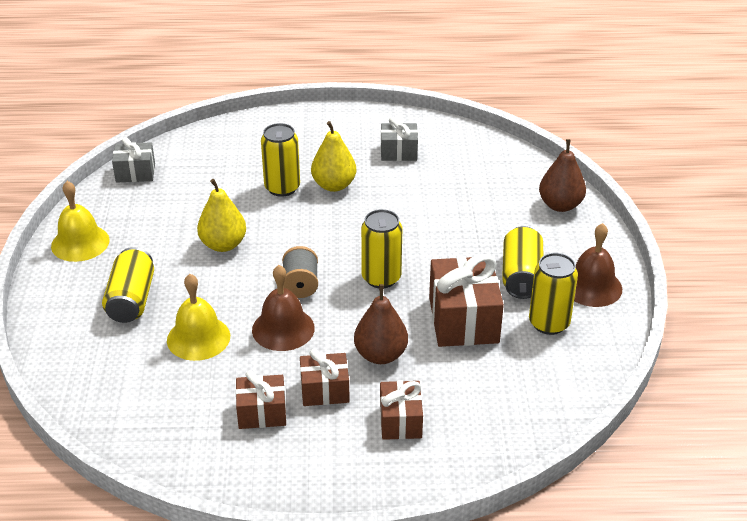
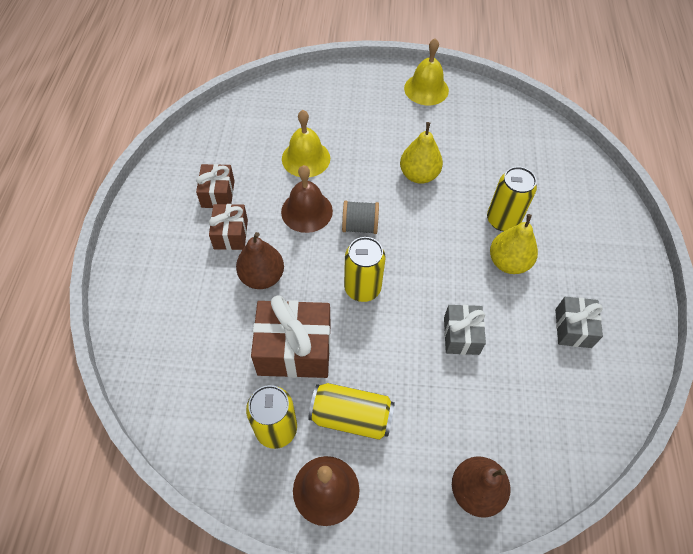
camera: 95 degrees right, 20 degrees up
(131, 300) = (355, 120): yellow can -> none
(135, 173) = (521, 118): grey gift -> grey gift (461, 335)
(400, 421) = (184, 282): brown gift -> none

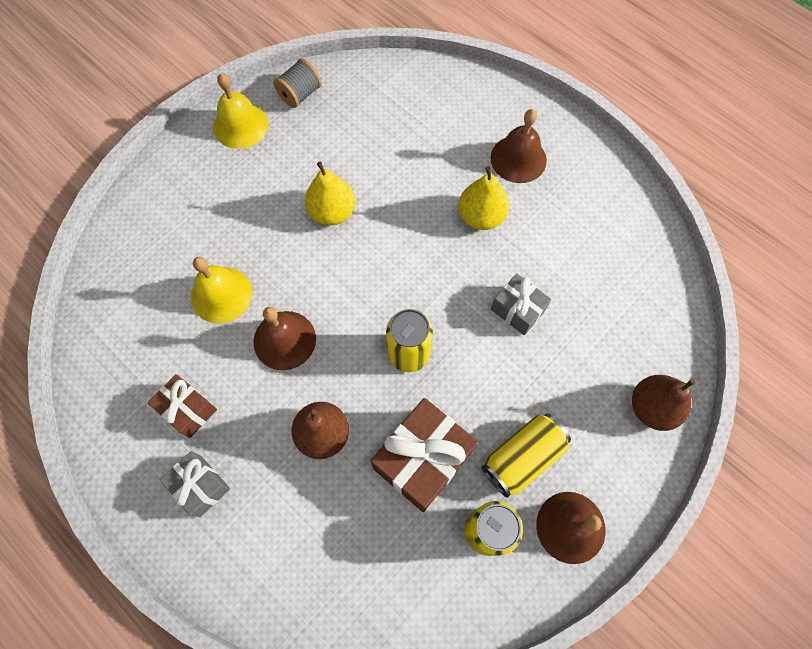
camera: 50 degrees left, 10 degrees up
(231, 234) = (249, 430): brown gift -> none
(360, 226) = (342, 306): grey spool -> grey spool (300, 94)
(502, 220) = (438, 185): yellow can -> none
(573, 328) = (576, 221): grey gift -> grey gift (200, 486)
(579, 255) = (518, 159): none -> brown bell

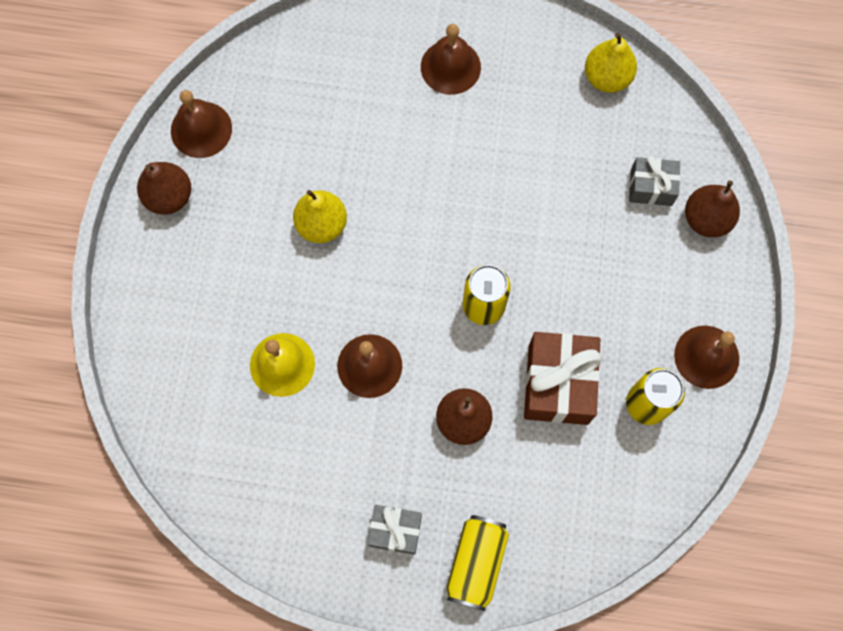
camera: 35 degrees left, 5 degrees up
(188, 409) = (334, 479): brown gift -> none
(240, 125) = (169, 197): yellow bell -> brown pear
(300, 94) = (201, 129): grey spool -> brown bell
(481, 216) = (456, 143): yellow pear -> yellow pear (607, 77)
(517, 310) = (546, 207): grey gift -> grey gift (651, 187)
(522, 457) = (634, 328): yellow can -> yellow can (476, 563)

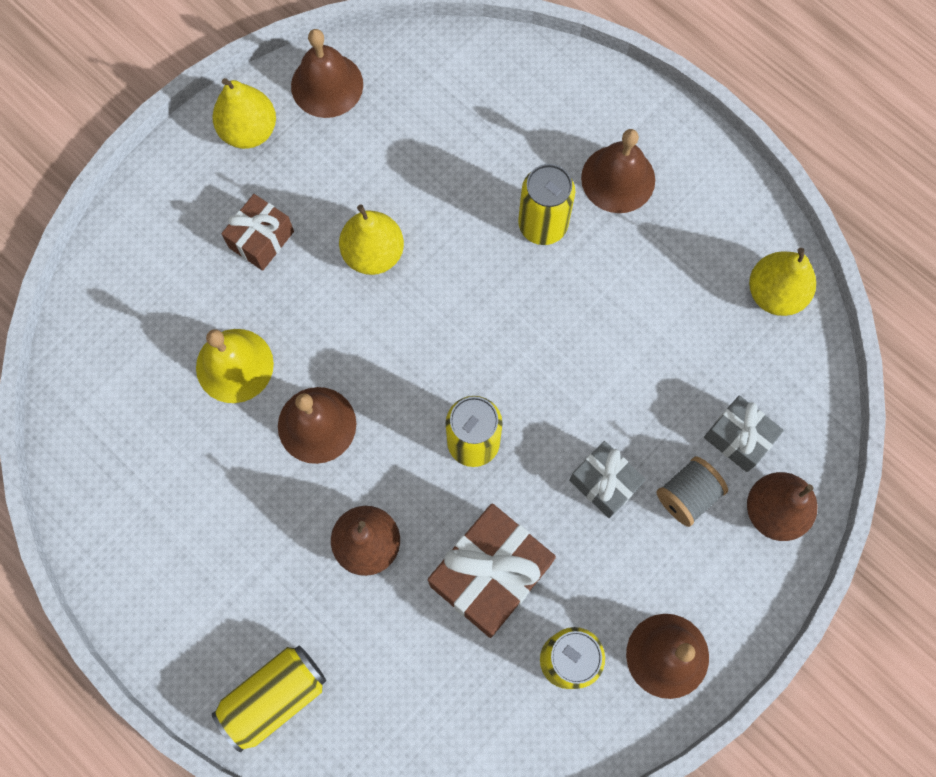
camera: 35 degrees right, 0 degrees up
(169, 197) = (249, 131): brown pear -> yellow pear
(235, 266) = (261, 239): none -> brown gift
(395, 531) = (220, 607): grey gift -> grey gift (604, 483)
(423, 130) = (542, 225): none -> yellow can
(645, 246) = (687, 495): none -> grey spool

